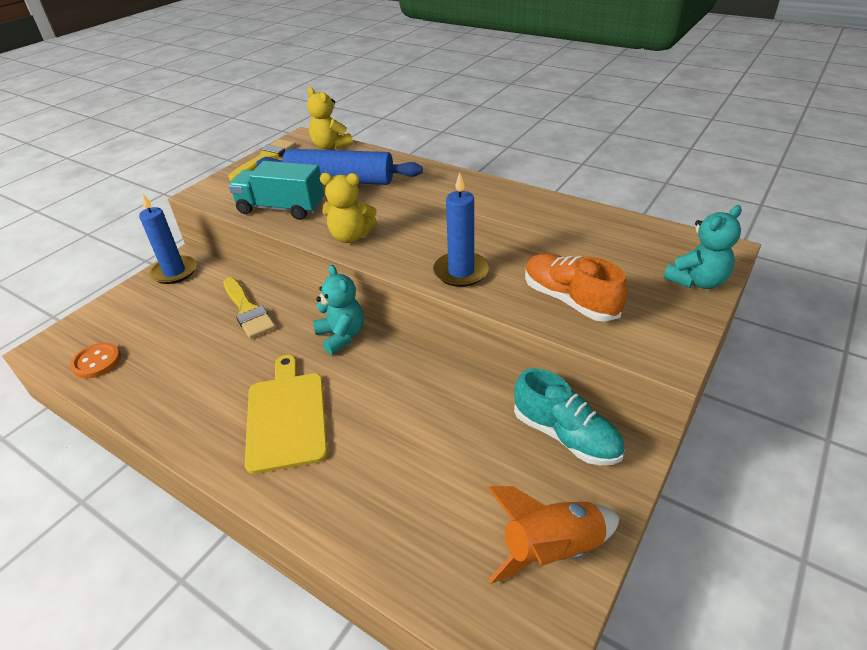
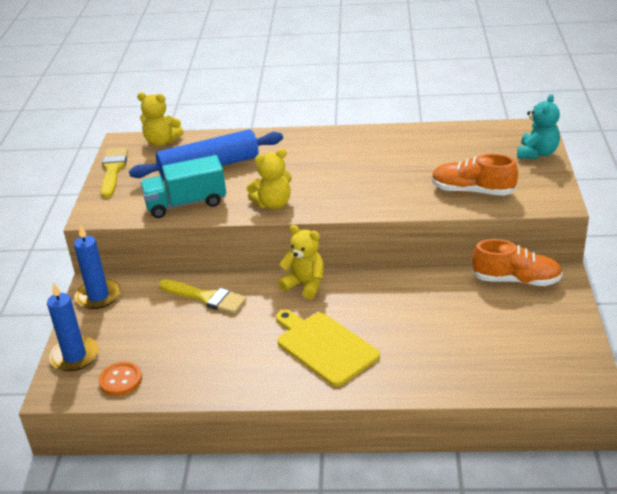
camera: 30 degrees left, 5 degrees down
(341, 336) = (305, 284): turquoise teddy bear -> yellow teddy bear
(461, 272) = (384, 199): blue candle -> blue candle (75, 356)
(551, 549) = (559, 337): orange rocket -> none
(566, 435) = (516, 280): turquoise shoe -> orange shoe

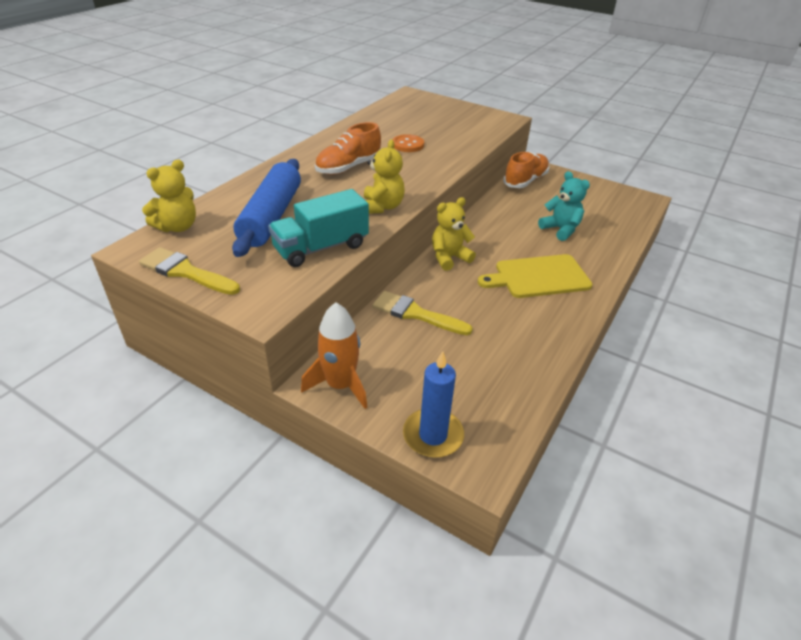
camera: 65 degrees left, 5 degrees up
(98, 296) = (340, 385): blue candle -> orange rocket
(120, 380) = (500, 410): orange button -> orange button (408, 145)
(186, 203) = (321, 248): turquoise truck -> turquoise truck turned 45 degrees clockwise
(206, 297) = (416, 314): yellow brush -> yellow brush turned 120 degrees counterclockwise
(472, 191) = (462, 135): orange shoe -> orange shoe (348, 167)
(537, 153) = (442, 103): turquoise teddy bear -> turquoise teddy bear (560, 229)

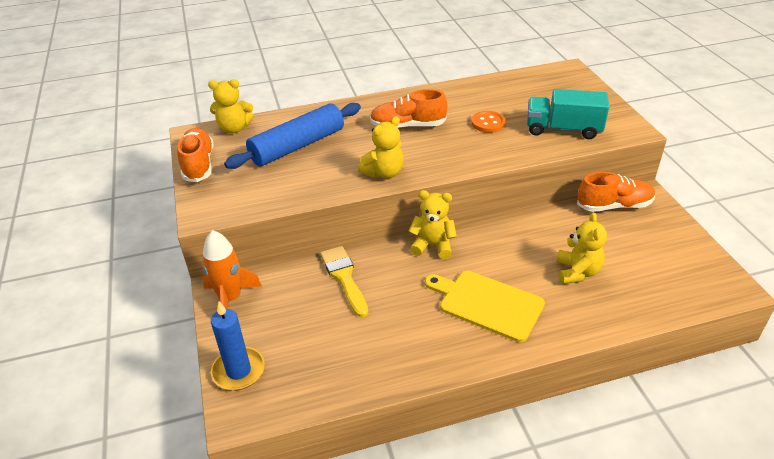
camera: 45 degrees right, 0 degrees up
(186, 272) = (198, 164): yellow brush -> orange shoe
(321, 248) = (296, 186): turquoise truck -> turquoise truck (563, 129)
(560, 229) = (577, 272): turquoise teddy bear -> yellow teddy bear

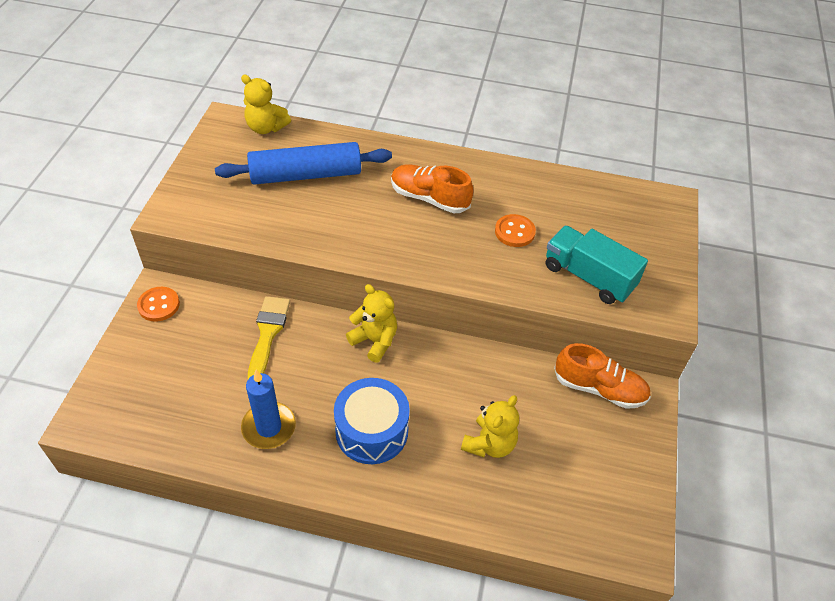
camera: 25 degrees right, 10 degrees up
(198, 164) = (204, 156): orange shoe -> none
(230, 298) = (159, 305): orange rocket -> orange button
(238, 371) = (113, 380): blue candle -> blue candle (269, 427)
(384, 173) = (359, 244): yellow teddy bear -> none
(487, 304) = (372, 431): yellow cutting board -> blue drum

